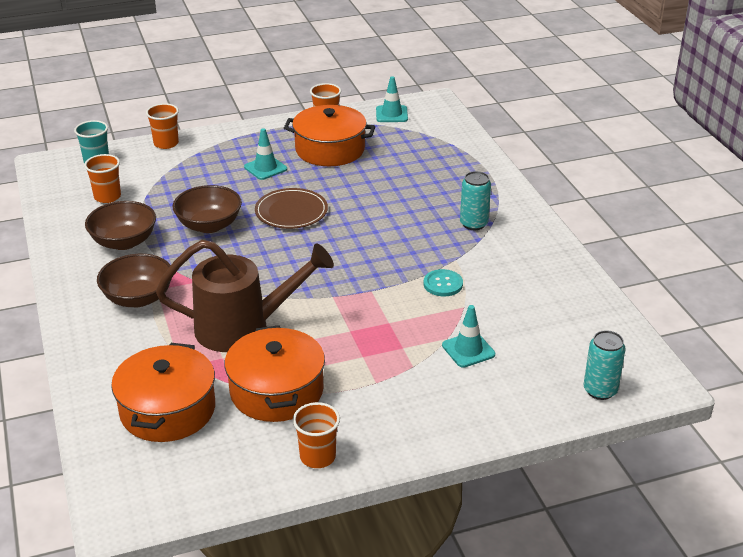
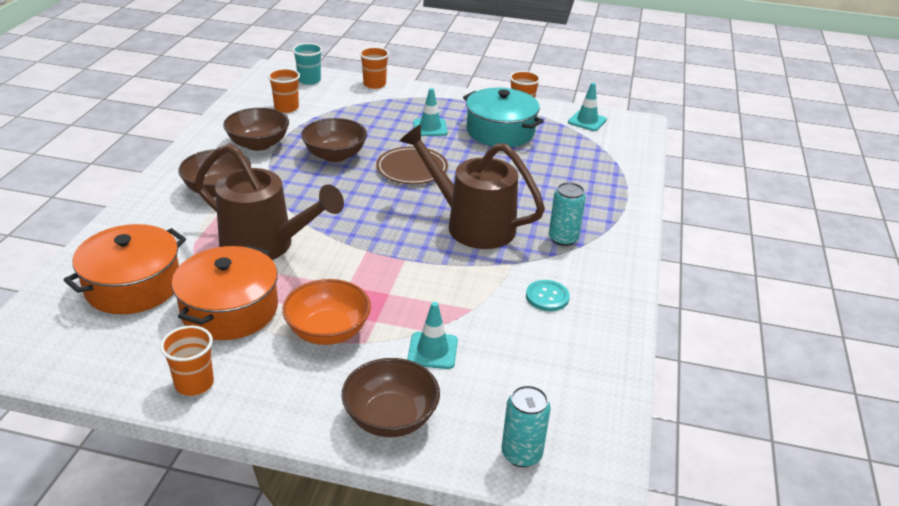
camera: 30 degrees right, 0 degrees up
(330, 149) = (500, 131): orange pot -> turquoise pot
(375, 371) = (328, 331): none -> orange bowl
(392, 240) = (471, 224): none -> brown watering can
(443, 284) = (475, 280): turquoise button -> turquoise button (547, 297)
(490, 409) = (391, 418): none -> brown bowl

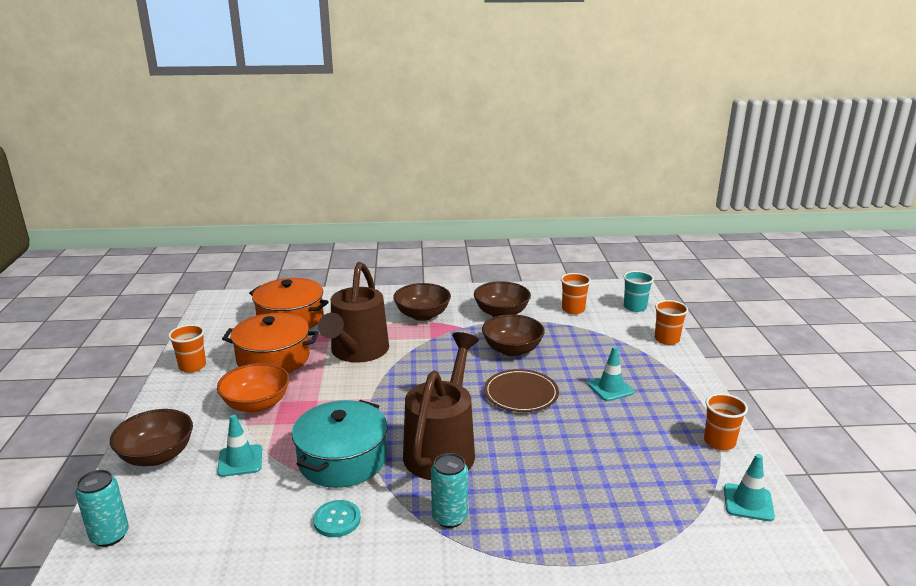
camera: 75 degrees right, 10 degrees down
(500, 131) = (648, 435): turquoise pot -> turquoise pot (342, 459)

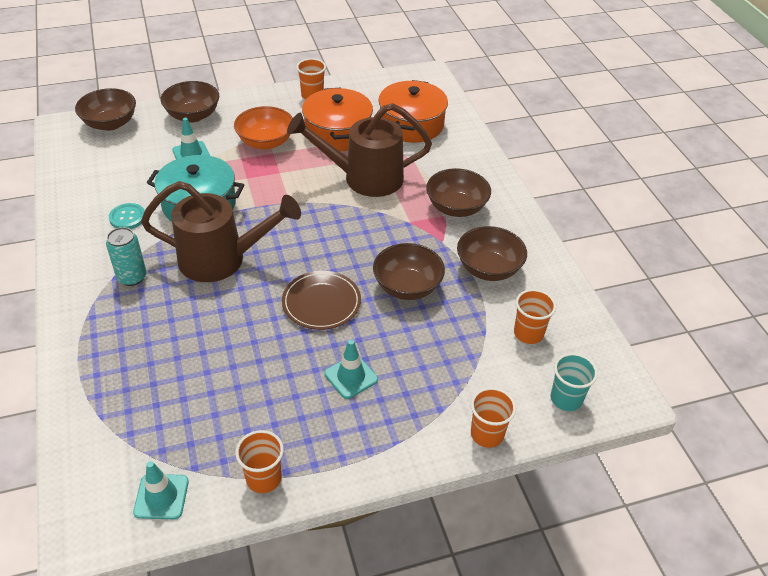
camera: 75 degrees right, 20 degrees up
(110, 535) = (110, 123): turquoise can -> brown bowl

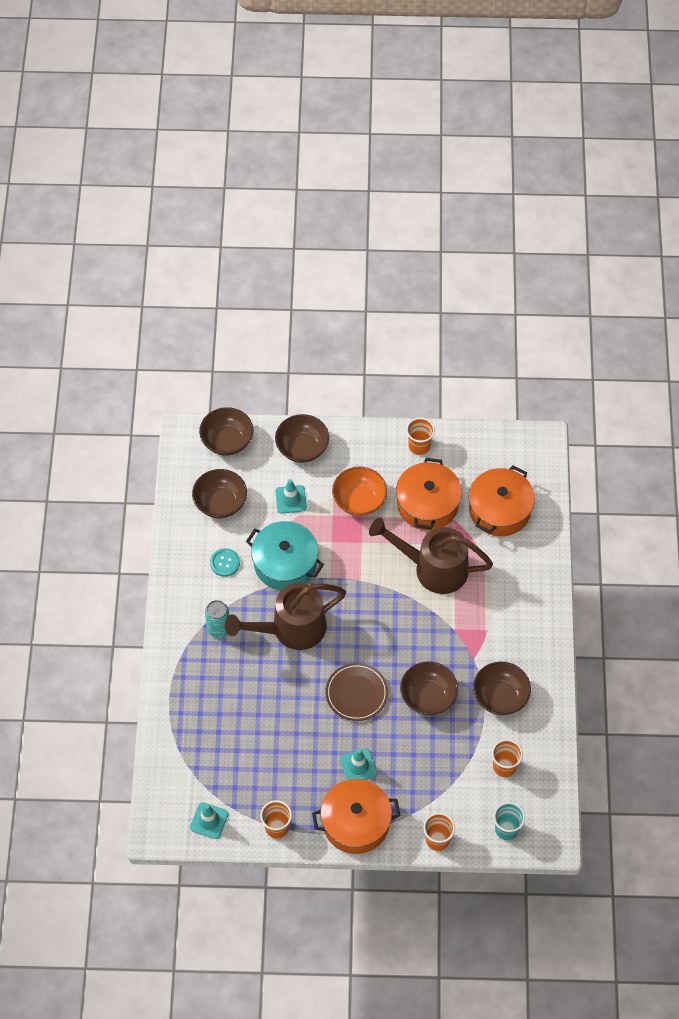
camera: 20 degrees right, 15 degrees up
(222, 259) = (291, 629): brown watering can -> brown watering can turned 135 degrees clockwise
(371, 443) = (356, 822): none -> orange pot
(456, 207) = (500, 624): brown bowl -> brown bowl (220, 503)

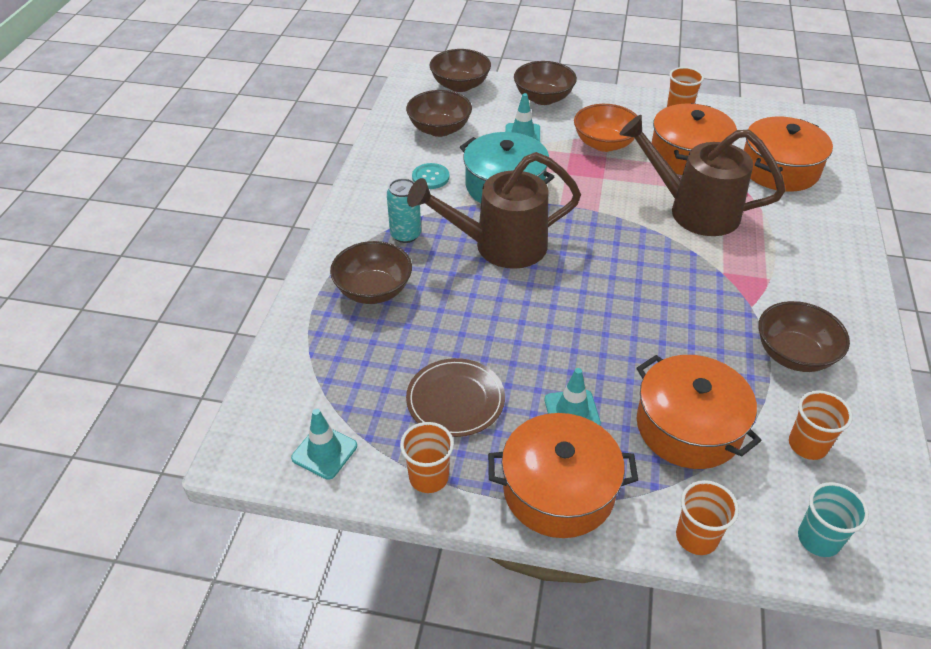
camera: 10 degrees right, 15 degrees down
(356, 693) = (579, 323): brown plate -> brown plate (455, 400)
(428, 696) = (684, 340): brown bowl -> brown bowl (373, 290)
(432, 765) = (688, 426): none -> orange pot

